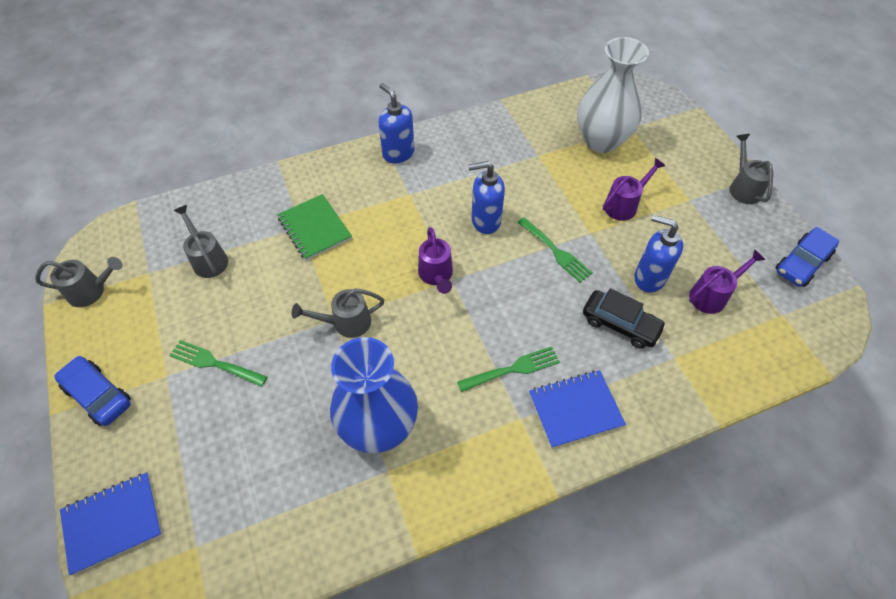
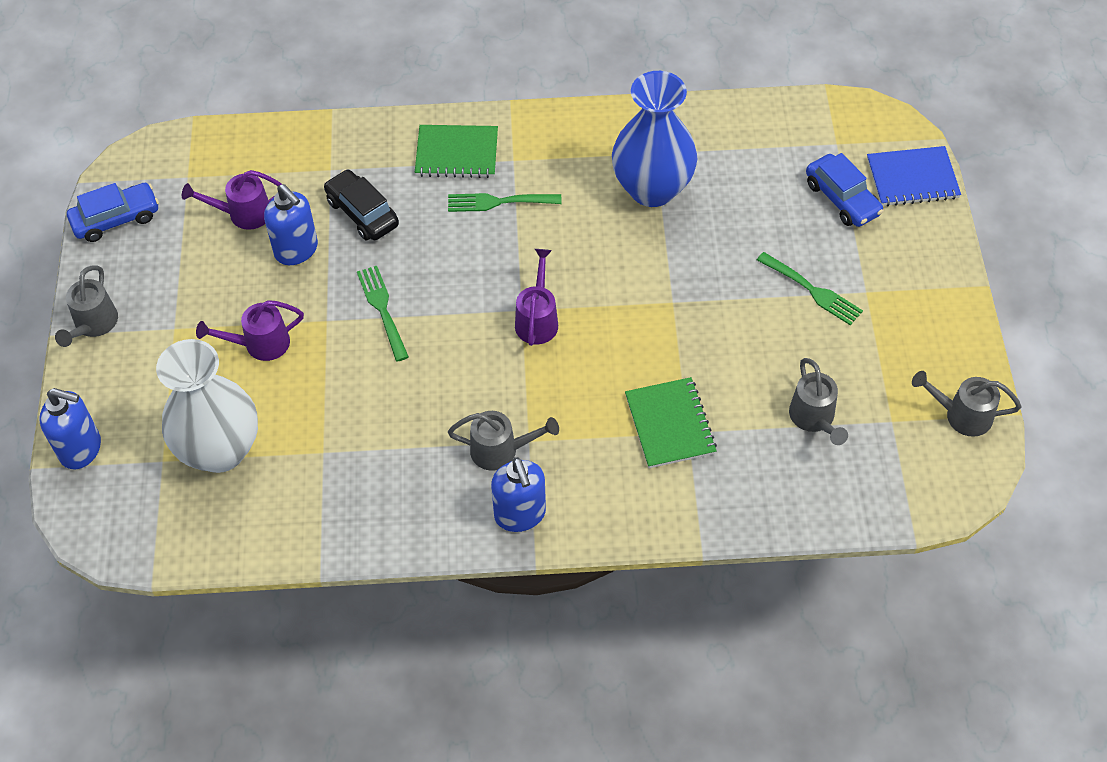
camera: 160 degrees left, 0 degrees up
(98, 395) = (938, 291): blue car -> blue car (842, 198)
(346, 323) = (659, 294): grey watering can -> grey watering can (501, 450)
(485, 221) = (446, 372): blue soap dispenser -> blue soap dispenser (81, 449)
(575, 409) = (457, 153): blue notebook -> green notebook

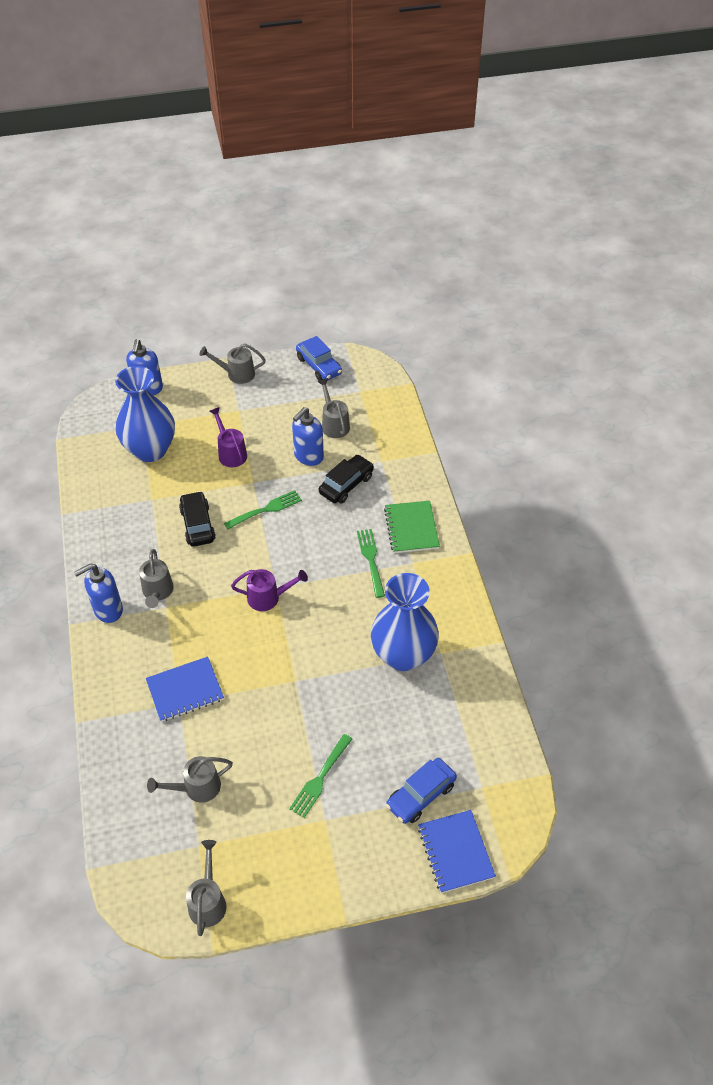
camera: 80 degrees right, 5 degrees down
(220, 450) = (150, 450): white vase -> blue vase
(243, 214) = (334, 424): purple watering can -> grey watering can
(389, 394) = (197, 525): none -> black car
(670, 424) = (185, 690): green notebook -> blue notebook

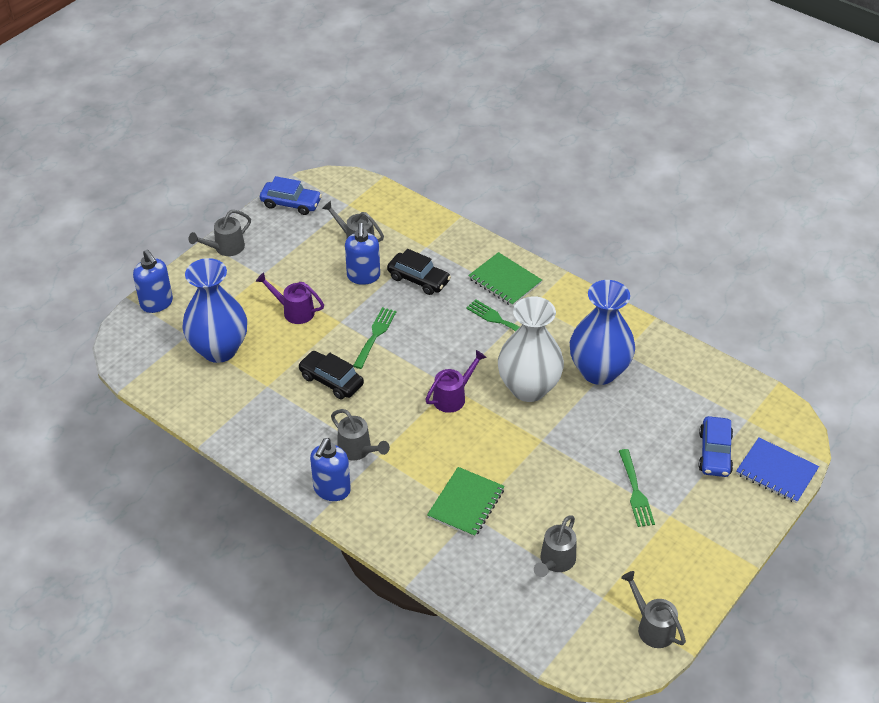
camera: 40 degrees left, 5 degrees down
(185, 690) = (466, 503): blue notebook -> green notebook
(332, 630) = (528, 388): none -> white vase
(346, 485) = (418, 279): black car -> black car turned 120 degrees clockwise

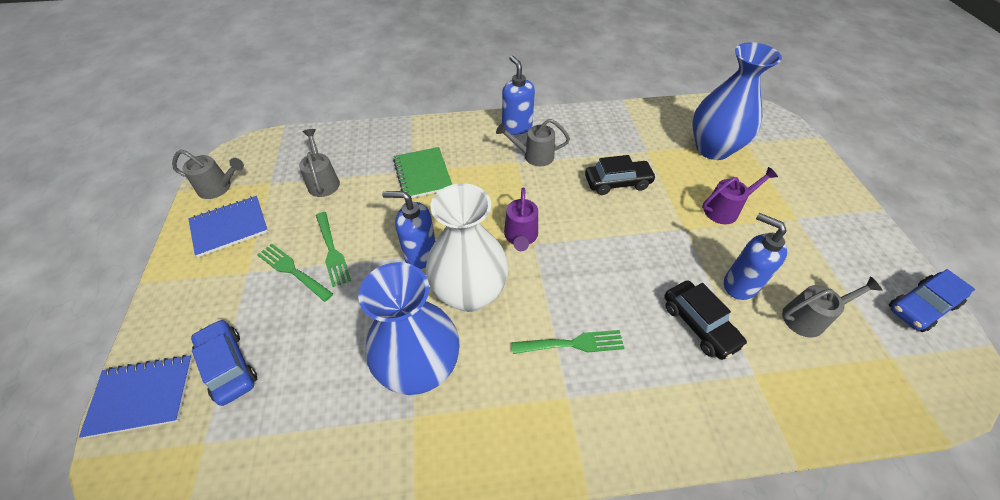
camera: 135 degrees right, 5 degrees up
(157, 303) = (800, 146): blue soap dispenser -> blue soap dispenser (420, 254)
(225, 248) = (859, 217): grey watering can -> none
(375, 336) = (644, 238): green fork -> green fork (332, 250)
(418, 279) = (699, 325): black car -> black car turned 105 degrees counterclockwise
(504, 281) = (630, 403): green notebook -> none
(663, 570) = (229, 227): none -> blue notebook

